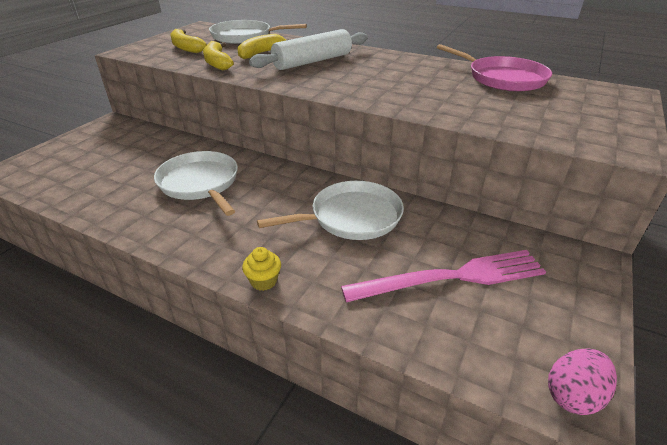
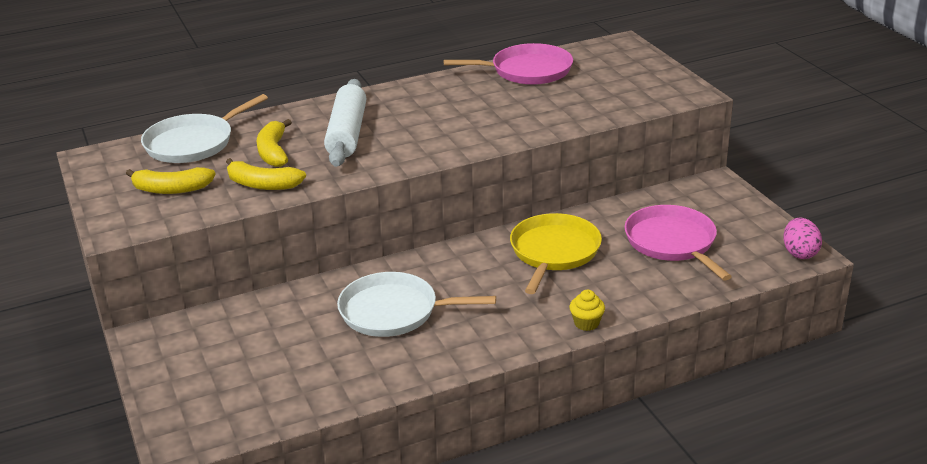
camera: 50 degrees left, 5 degrees down
(351, 217) = (553, 252): white pan -> yellow pan
(452, 277) = (672, 243): pink fork -> pink pan

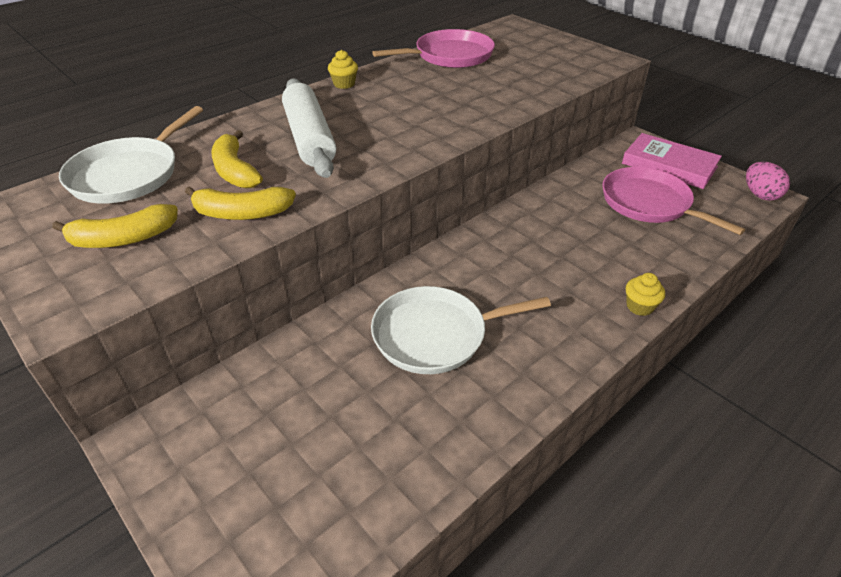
camera: 20 degrees left, 10 degrees up
(407, 88) = (344, 84): none -> yellow cupcake
(553, 252) = (551, 232): yellow pan -> none
(727, 211) = (669, 165): none -> pink book

